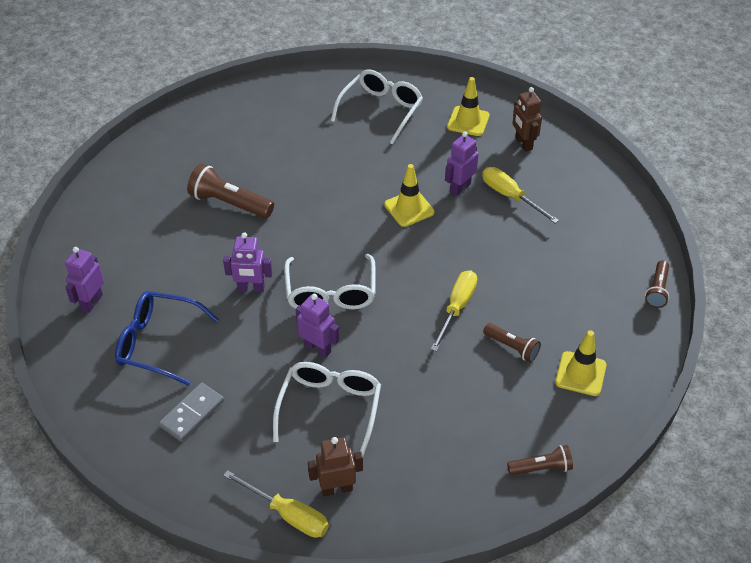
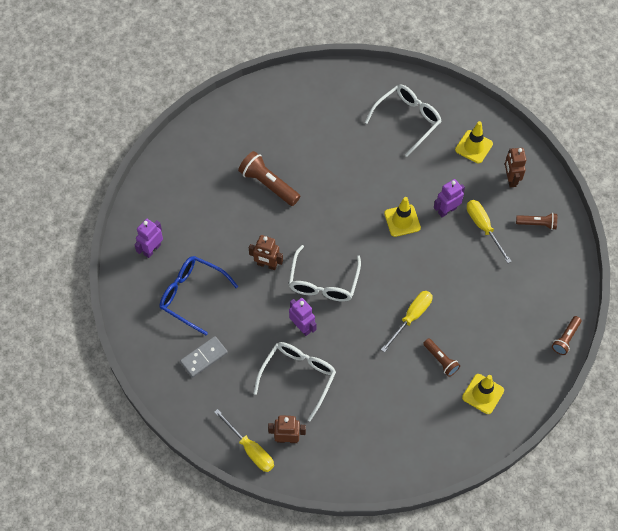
camera: 15 degrees right, 15 degrees up
(251, 288) = (267, 265): purple robot -> brown robot
(541, 468) = (430, 459): brown flashlight -> brown flashlight (537, 224)

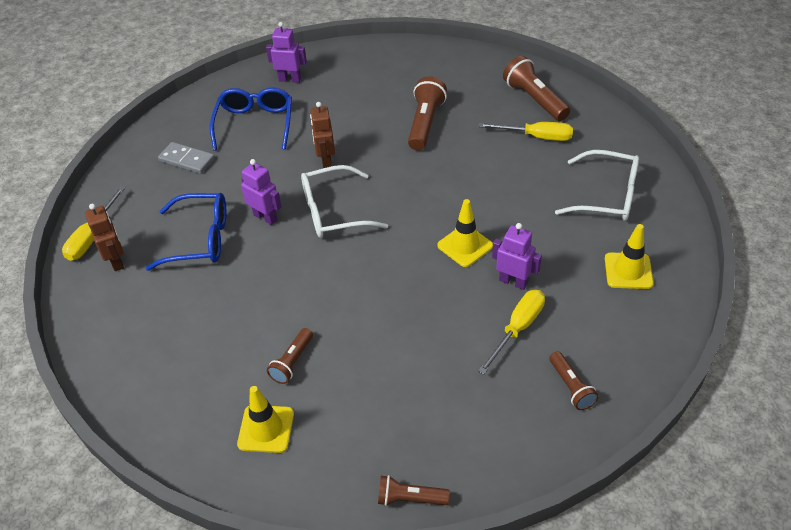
camera: 65 degrees right, 15 degrees down
(288, 105) = (534, 99): none -> brown flashlight
(298, 377) = (200, 239): white glasses -> blue glasses
(302, 327) = (265, 217): purple robot -> purple robot turned 75 degrees counterclockwise
(411, 317) = (336, 308): yellow screwdriver -> yellow screwdriver (536, 137)
(510, 179) = (615, 328): brown robot -> none

